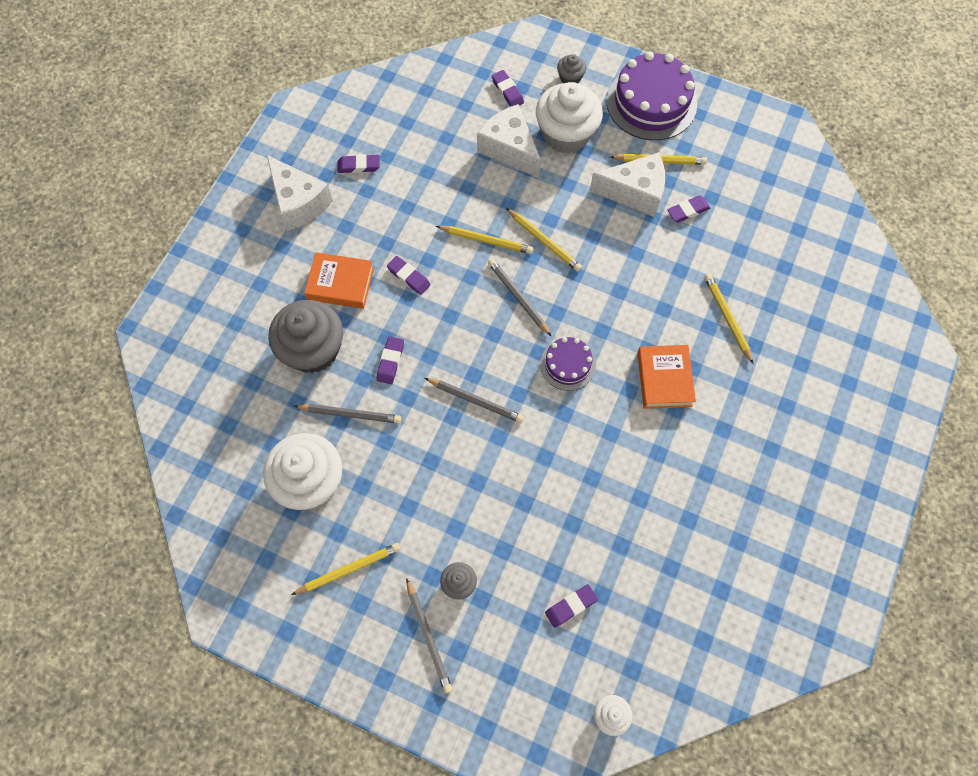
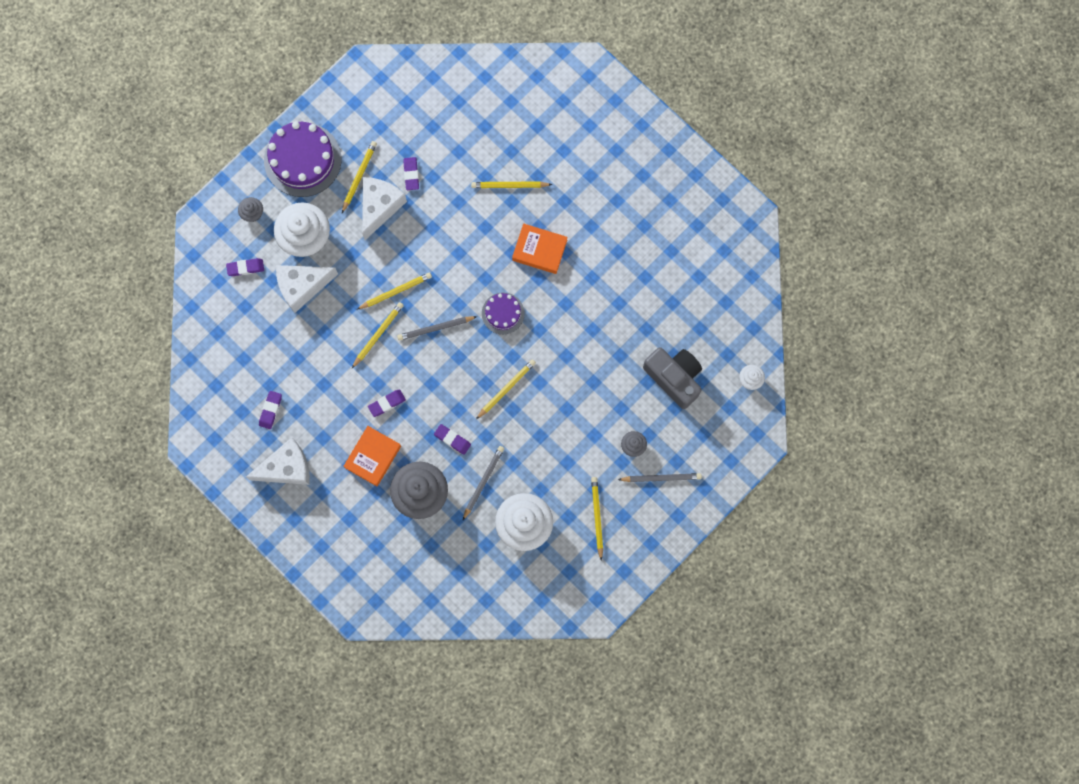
camera: 70 degrees left, 10 degrees up
(476, 401) = (506, 388): grey pencil -> yellow pencil
(571, 606) = (674, 378): purple eraser -> grey camera

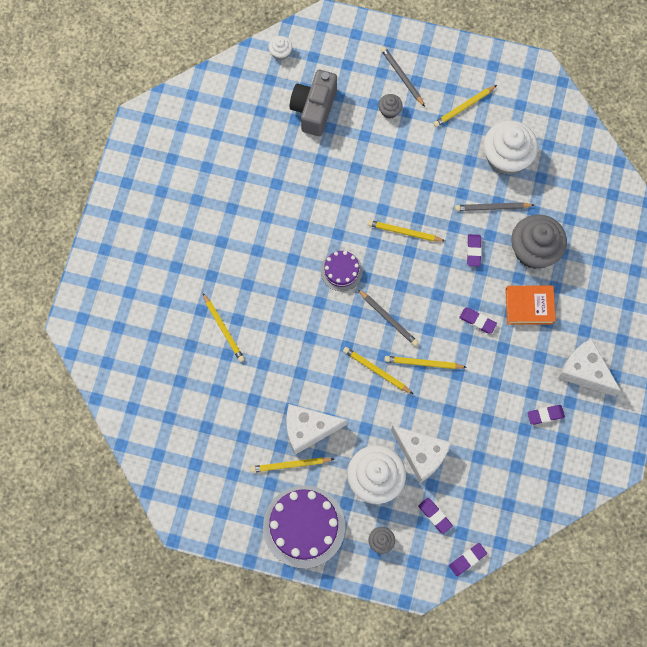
camera: 120 degrees left, 5 degrees down
(411, 174) = (262, 419): purple eraser -> purple eraser (467, 559)
(539, 250) = (267, 271): orange book -> none

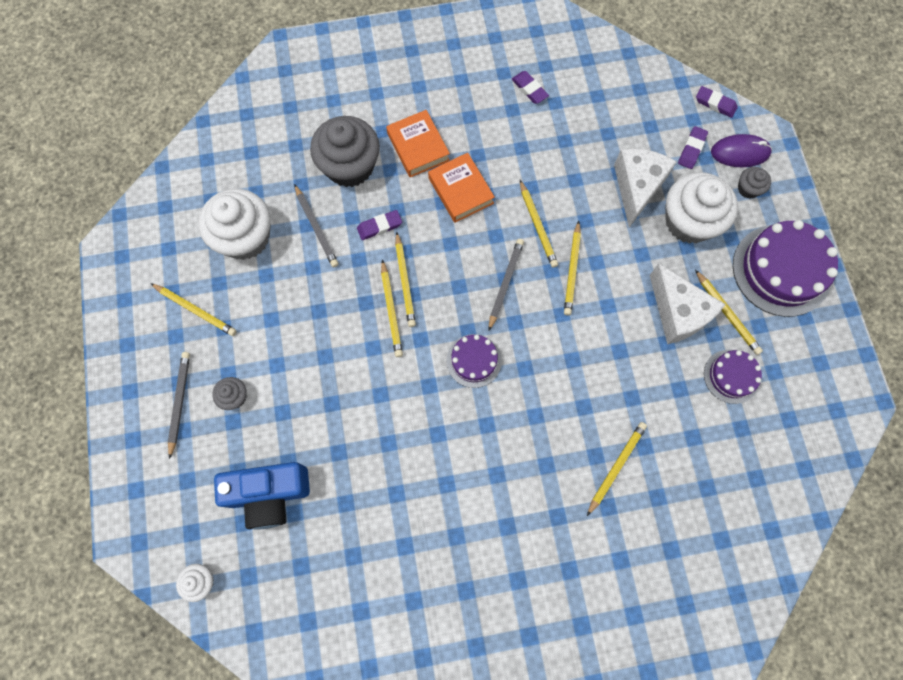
camera: 115 degrees left, 0 degrees up
(244, 441) = (731, 376): none -> purple cake
(314, 109) = (269, 494): grey camera -> blue camera
(402, 77) = (179, 402): grey pencil -> grey pencil turned 150 degrees clockwise
(415, 553) = (740, 152): none -> purple mouse
(422, 250) = (405, 281): none -> yellow pencil
(477, 321) = (461, 190): purple eraser -> orange book
(584, 371) = (464, 71): white cheese -> none

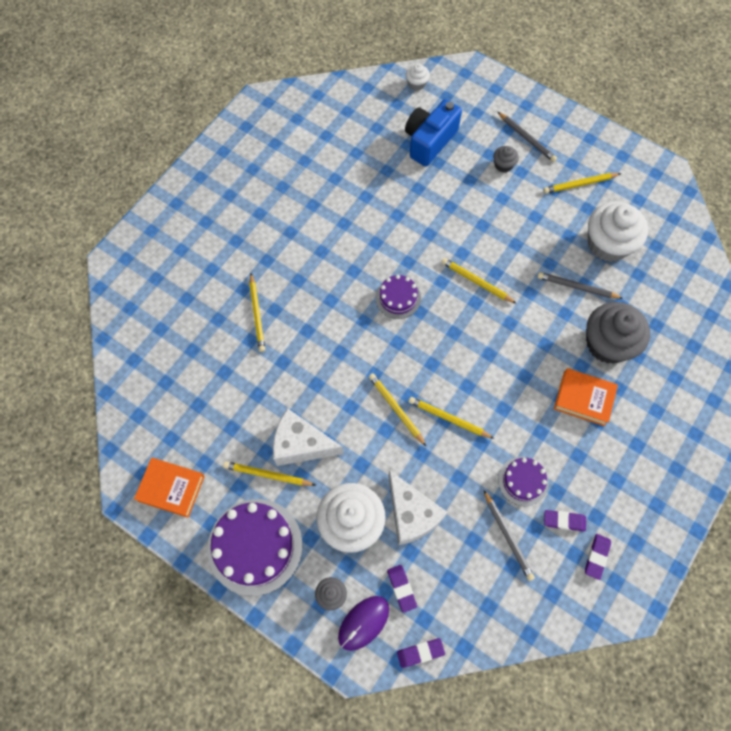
camera: 135 degrees right, 5 degrees down
(379, 226) = (542, 323): purple eraser -> purple eraser (596, 556)
(405, 281) = (488, 305): yellow pencil -> none
(461, 190) = (522, 395): orange book -> orange book (171, 488)
(505, 283) = (428, 360): grey pencil -> grey pencil (508, 536)
(731, 376) = (230, 433): purple cake -> purple cake (523, 481)

